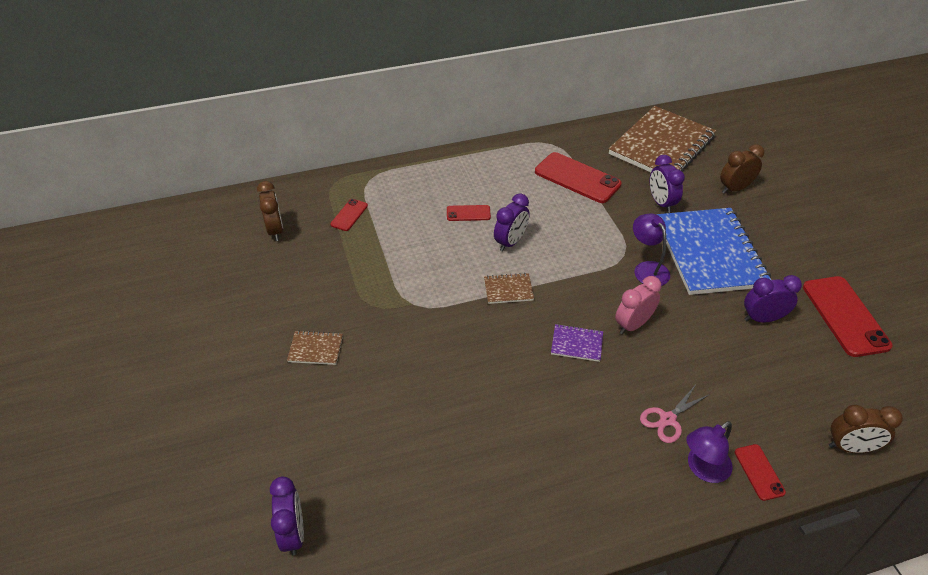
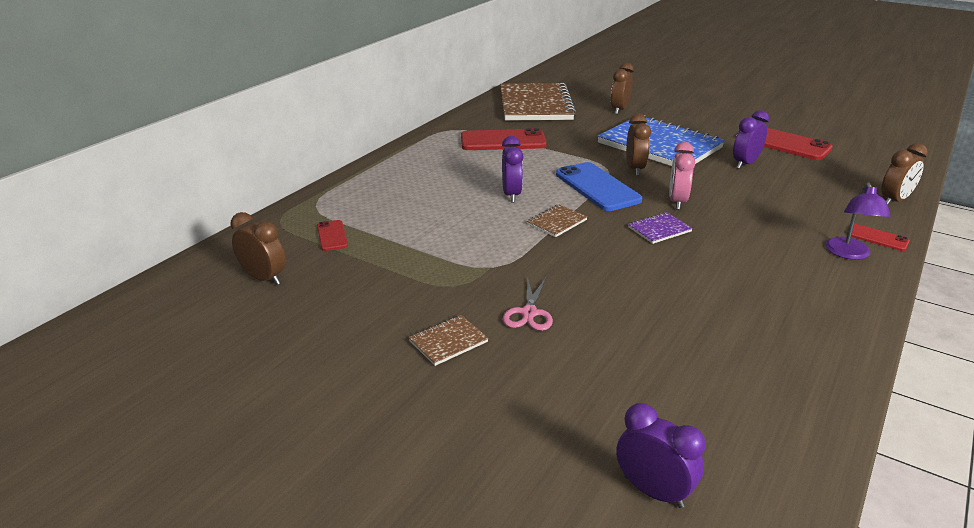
camera: 40 degrees left, 15 degrees down
(468, 213) = (447, 192): red phone -> none
(587, 271) = (597, 187): none -> blue phone
(647, 268) = (635, 169): purple lamp -> brown clock
(661, 203) = (585, 133): purple clock -> none
(668, 419) = (785, 240): pink scissors -> pink scissors (529, 313)

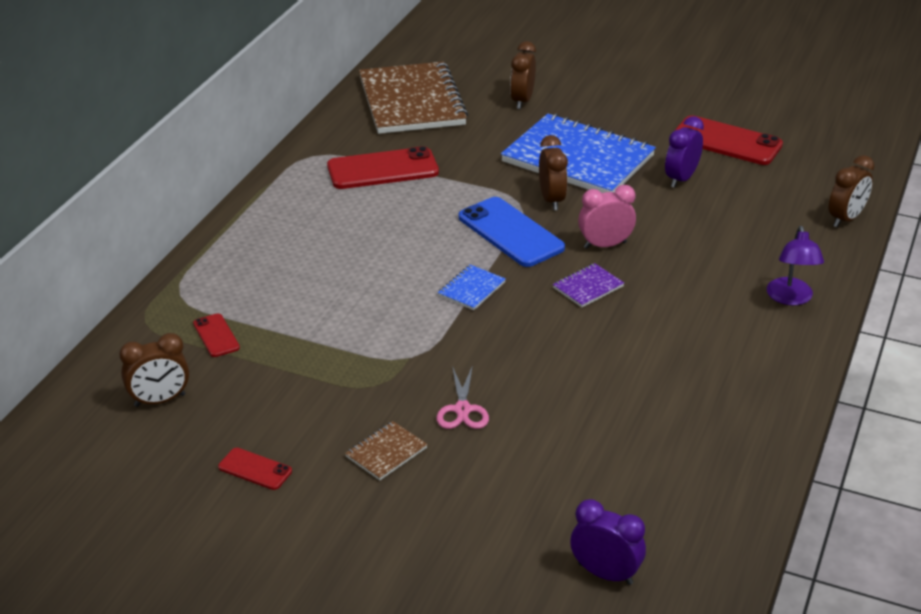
camera: 10 degrees left, 5 degrees up
(264, 278) = (160, 400): brown clock -> brown clock turned 135 degrees clockwise
(511, 195) = (411, 254): purple clock -> none
(556, 222) = (471, 289): brown notebook -> blue notebook
(677, 202) = (605, 245): pink clock -> pink clock turned 75 degrees clockwise
(877, 238) = (822, 273): red phone -> red phone (255, 469)

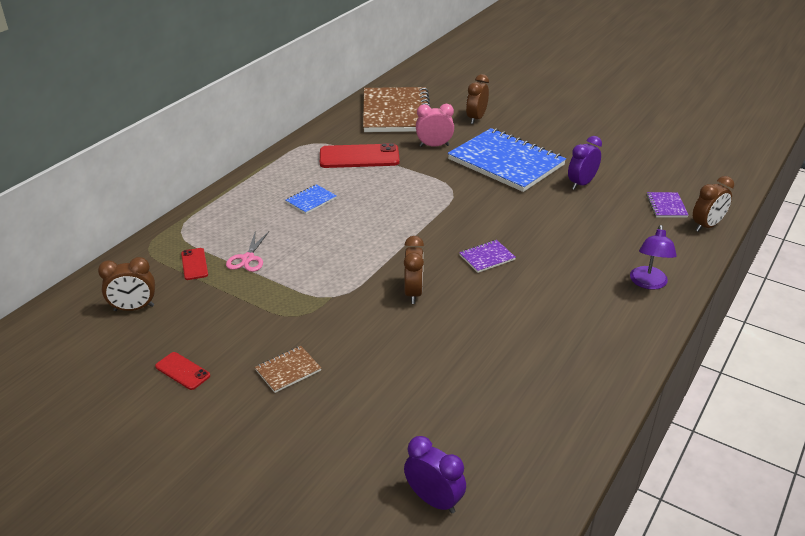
camera: 10 degrees right, 0 degrees up
(462, 410) = (359, 343): pink scissors -> pink scissors (248, 258)
(471, 289) = (396, 249): blue notebook -> blue notebook (311, 200)
(510, 233) = (439, 211): blue phone -> none
(551, 200) = (477, 190): brown clock -> brown clock (413, 293)
(605, 245) = (509, 227): pink clock -> pink clock (434, 146)
(726, 141) = (623, 160): red phone -> none
(792, 198) = (666, 206): none -> purple notebook

